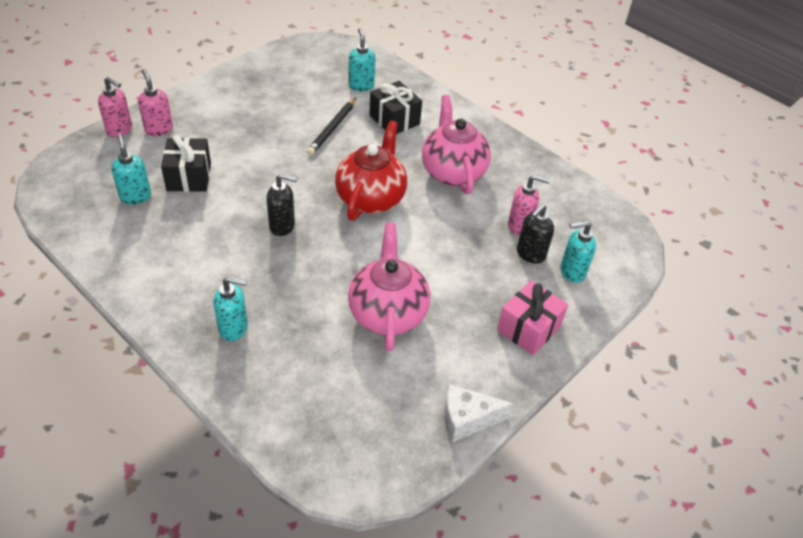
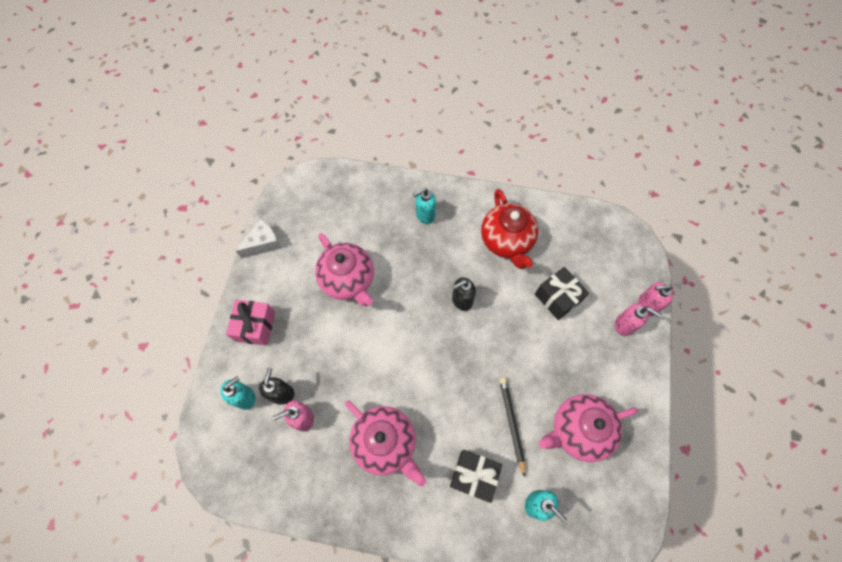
camera: 150 degrees right, 20 degrees up
(135, 196) = (569, 259): turquoise soap dispenser -> none
(283, 99) = (578, 430): none -> pink teapot
(371, 198) = (425, 367): red teapot -> red teapot (507, 241)

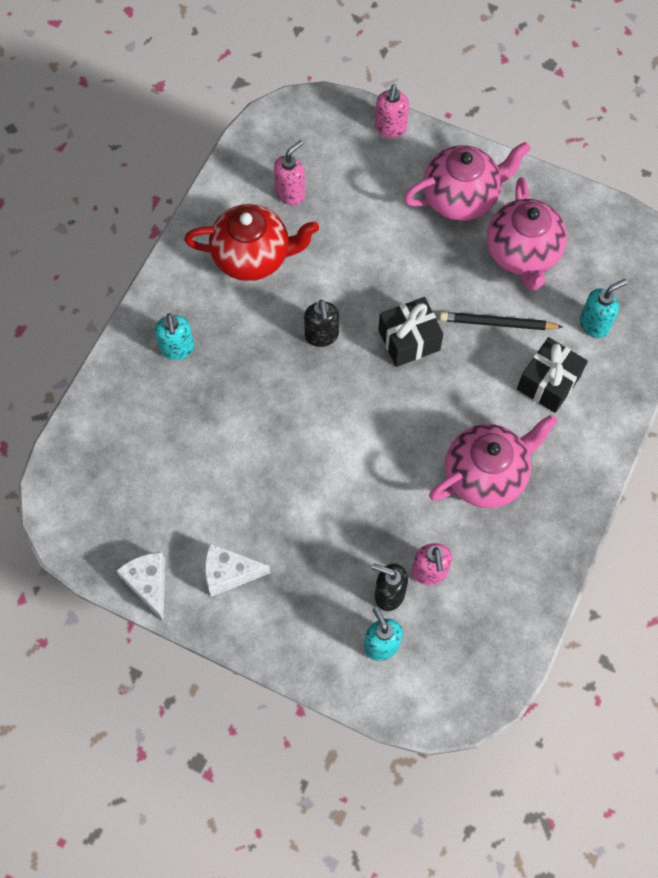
camera: 75 degrees left, 0 degrees up
(255, 326) = (280, 616): pink gift -> none
(279, 287) = (229, 573): none -> white cheese
(348, 280) = (247, 474): pink teapot -> pink teapot (461, 198)
(557, 298) = (352, 222): black gift -> black gift (409, 340)
(624, 325) = (409, 161): pink soap dispenser -> pink soap dispenser (290, 193)

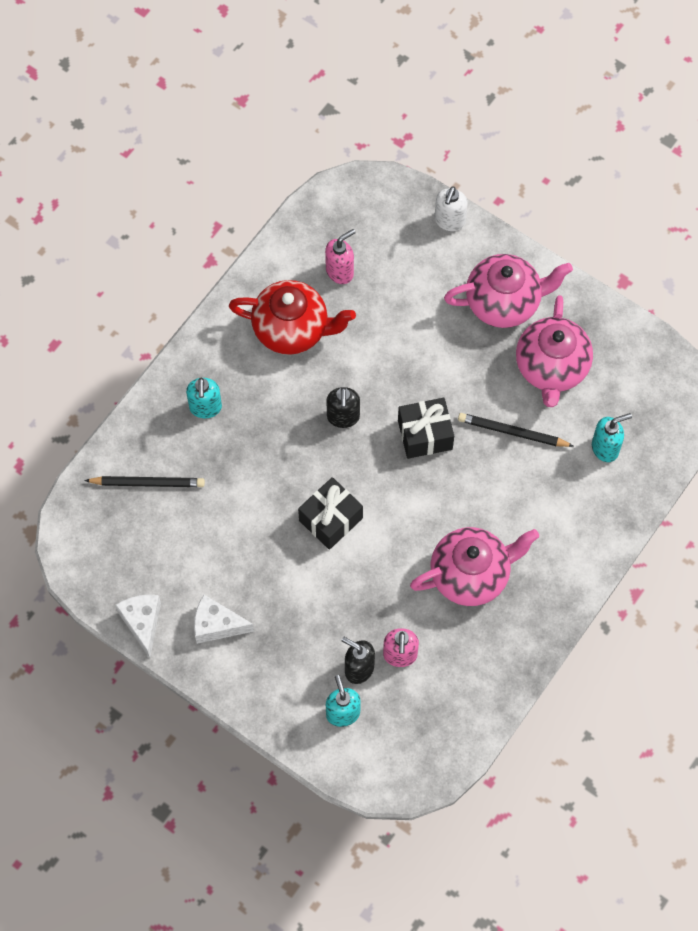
camera: 10 degrees right, 0 degrees up
(130, 436) = (148, 483): none -> black pencil
(390, 128) = (449, 221): pink soap dispenser -> white soap dispenser
(548, 383) = (549, 497): black gift -> black gift (331, 519)

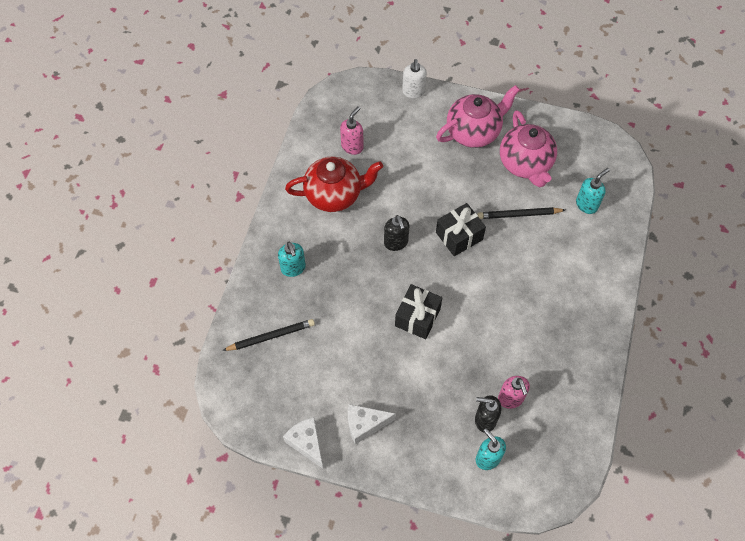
camera: 20 degrees left, 5 degrees down
(471, 574) = (535, 322): pink teapot -> none

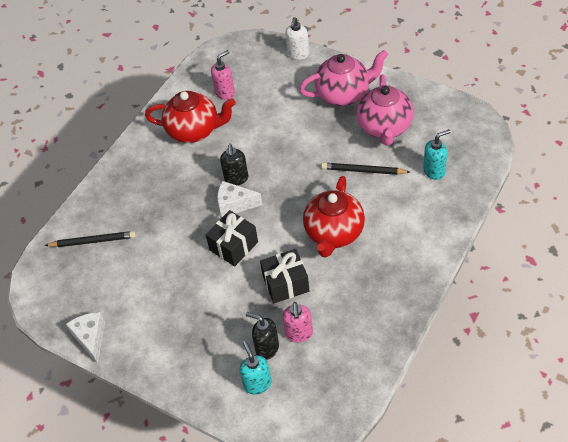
camera: 20 degrees right, 10 degrees down
(293, 268) = (134, 187): turquoise soap dispenser -> none
(365, 425) = (150, 332): white cheese -> white cheese (235, 205)
(459, 236) = (298, 181): black gift -> black gift (286, 283)
(511, 287) = (334, 233): none -> red teapot

